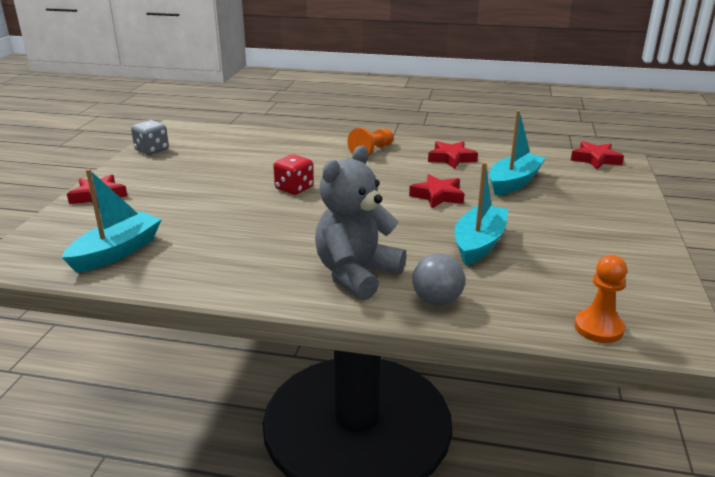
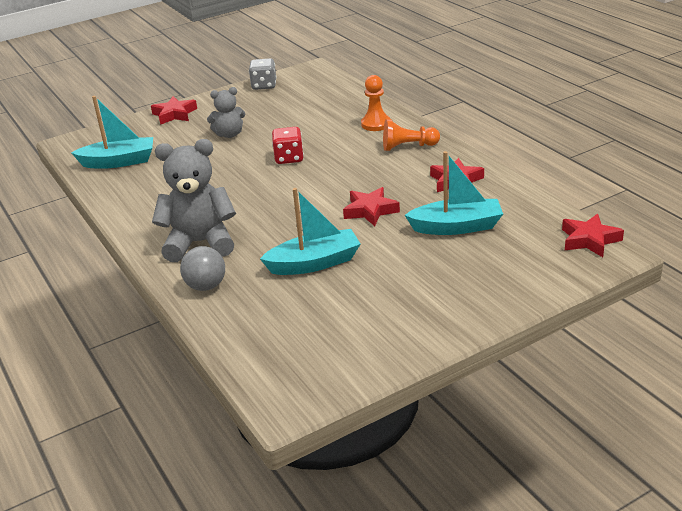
camera: 50 degrees right, 5 degrees up
(197, 191) = (229, 134): none -> grey teddy bear
(598, 328) = (254, 362): orange pawn -> orange pawn (375, 124)

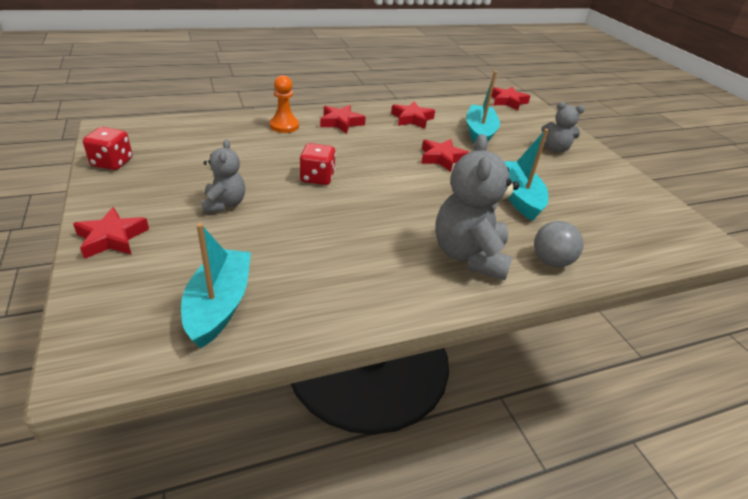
camera: 85 degrees left, 5 degrees up
(264, 85) = (112, 163): grey dice -> red dice
(408, 147) = (341, 123): orange pawn -> red star
(458, 285) = (555, 149): none -> grey teddy bear

